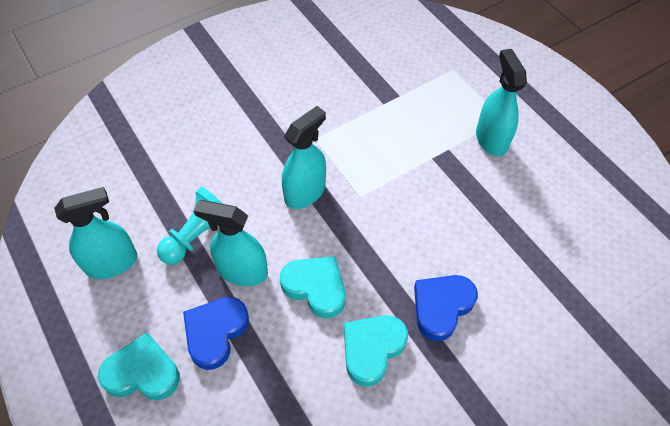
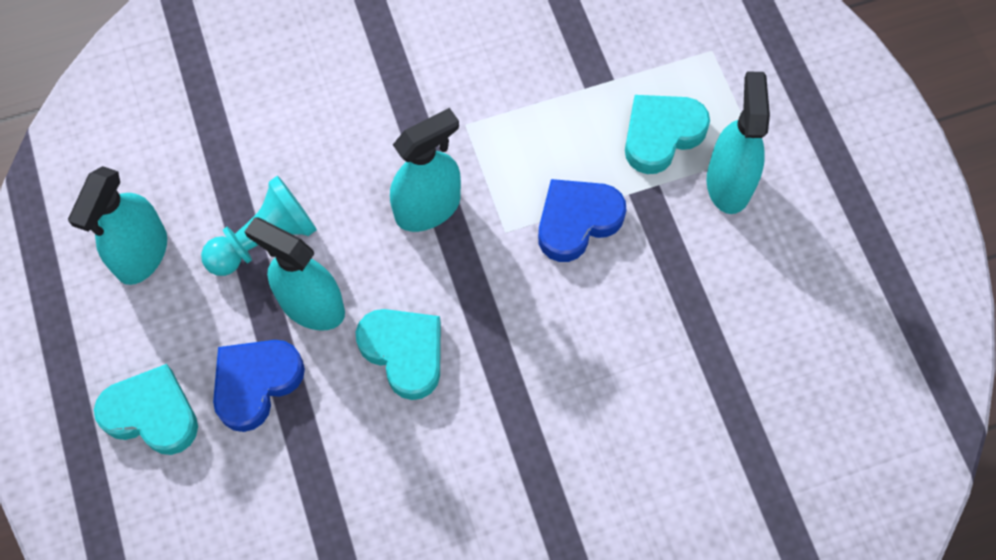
camera: 15 degrees right, 10 degrees up
(112, 263) = (141, 254): turquoise spray bottle -> turquoise spray bottle turned 120 degrees clockwise
(372, 349) = (455, 456): turquoise heart -> turquoise heart (661, 135)
(441, 307) = (568, 421): blue heart -> blue heart (577, 221)

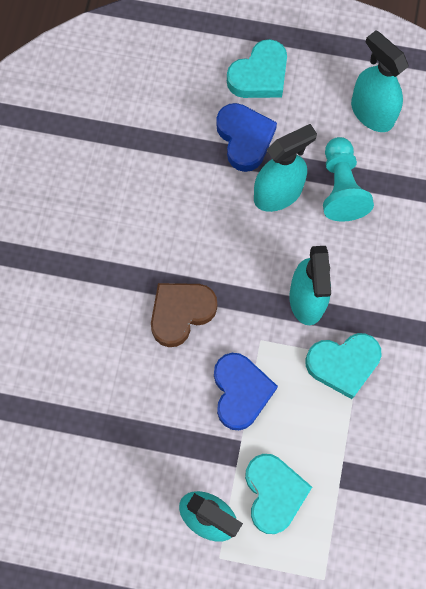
camera: 120 degrees right, 5 degrees up
(404, 352) = (213, 232): turquoise heart -> turquoise heart (343, 364)
(527, 333) = (181, 313): none -> brown heart

